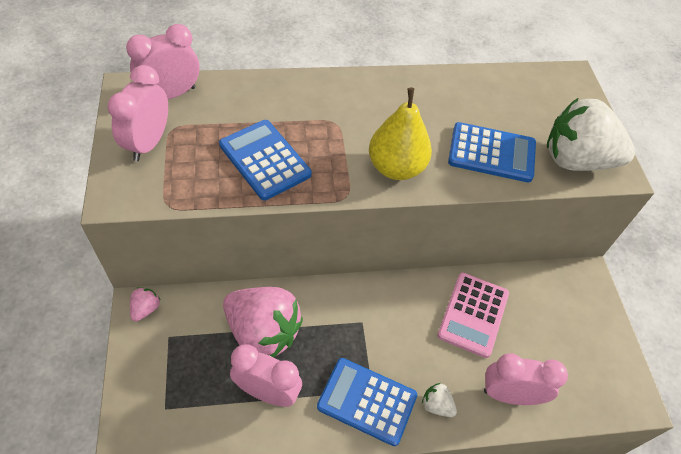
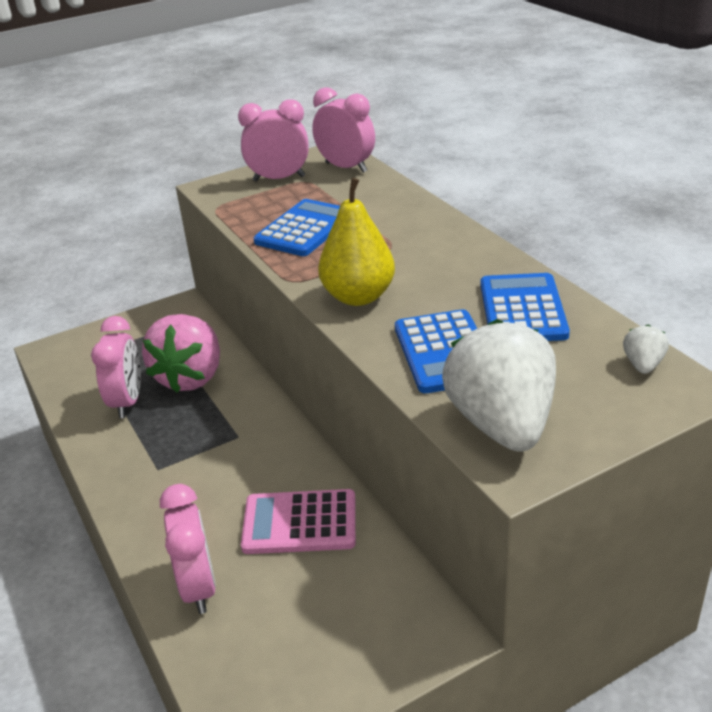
camera: 75 degrees right, 20 degrees down
(146, 309) = (182, 309): pink strawberry -> none
(367, 401) = (143, 469): blue calculator -> blue calculator (522, 309)
(436, 405) = (158, 524): white strawberry -> white strawberry (643, 365)

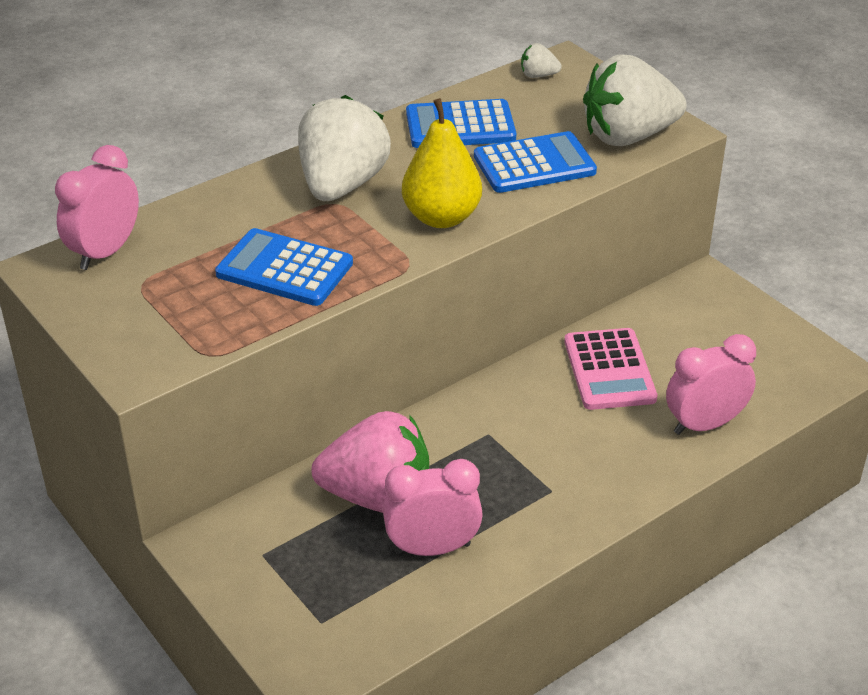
camera: 100 degrees left, 5 degrees up
(279, 178) = (125, 309): pink clock -> none
(419, 249) = (342, 185): none -> white strawberry

